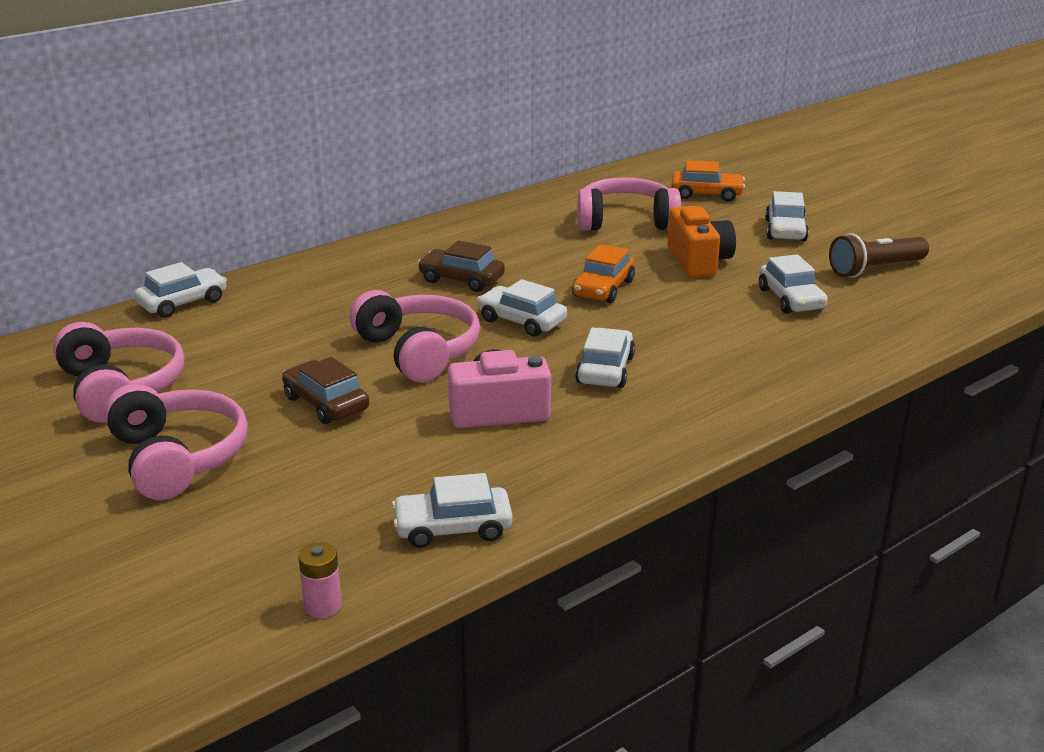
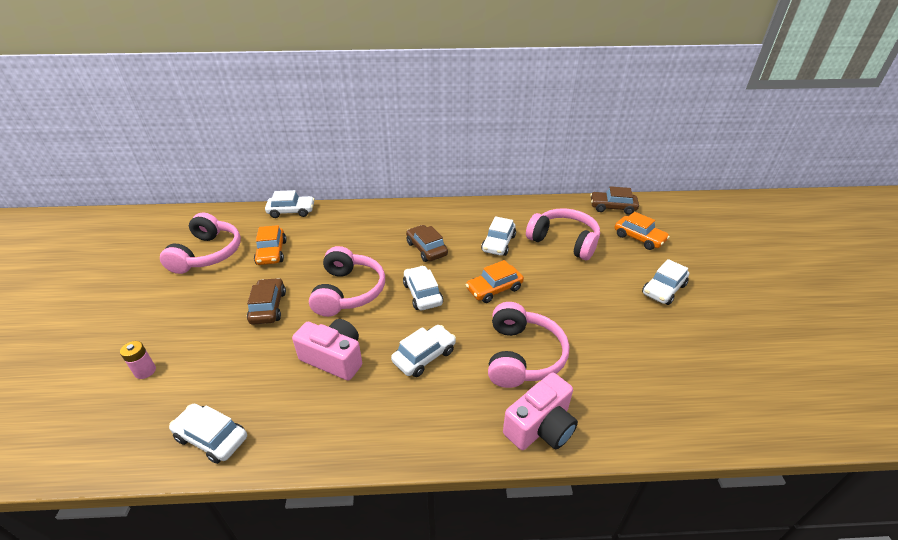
camera: 35 degrees right, 10 degrees up
(178, 457) = (174, 310): pink headphones -> pink headphones (522, 356)
(231, 353) = (272, 252): none -> orange car
(323, 606) = (97, 456): pink battery -> pink battery (145, 371)
(640, 174) = (612, 207): none -> brown car
(698, 261) = (576, 292): orange camera -> none
(791, 299) = (605, 353): white car -> white car (498, 243)
(800, 373) = (540, 427): none -> pink camera
(875, 269) = (697, 353): brown flashlight -> none

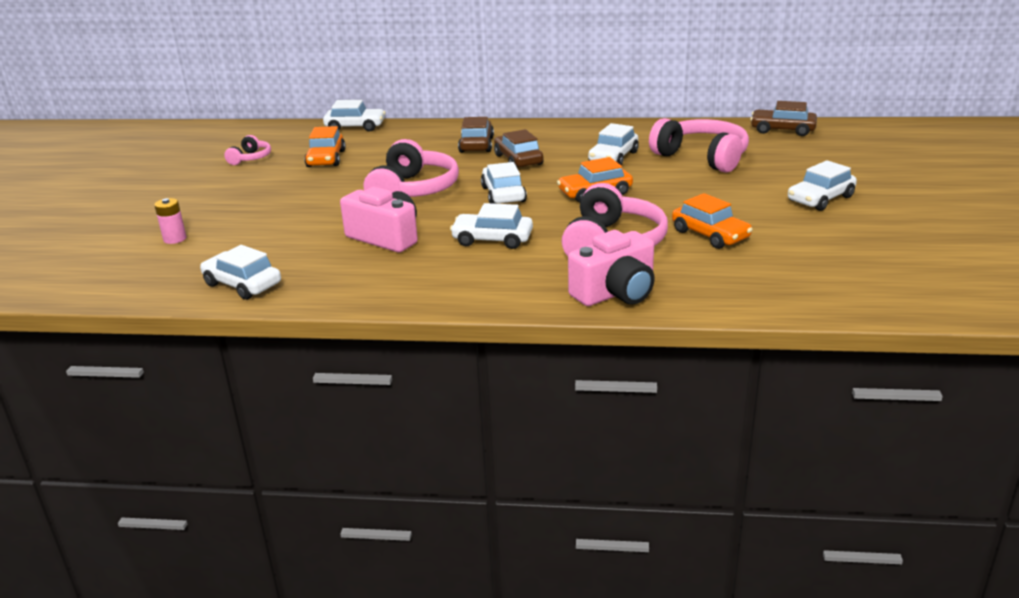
camera: 10 degrees right, 10 degrees down
(208, 254) = (250, 158): pink headphones -> pink headphones, size x0.50
(268, 307) = (316, 199): brown car -> brown car (476, 145)
(424, 356) = (492, 239): white car -> white car turned 135 degrees counterclockwise
(639, 238) = (807, 156): orange car -> orange car (710, 235)

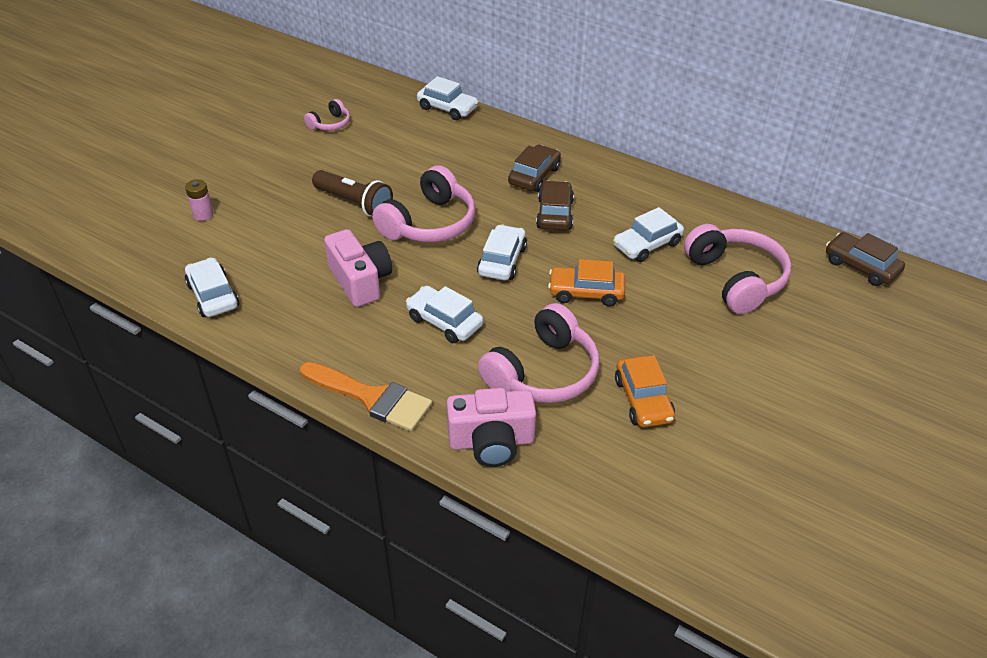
camera: 25 degrees right, 15 degrees up
(326, 159) = (390, 148): orange car -> none
(327, 196) = (354, 203): none -> brown flashlight
(477, 300) = (372, 398): none -> orange brush
(820, 199) = (801, 393): white car -> none

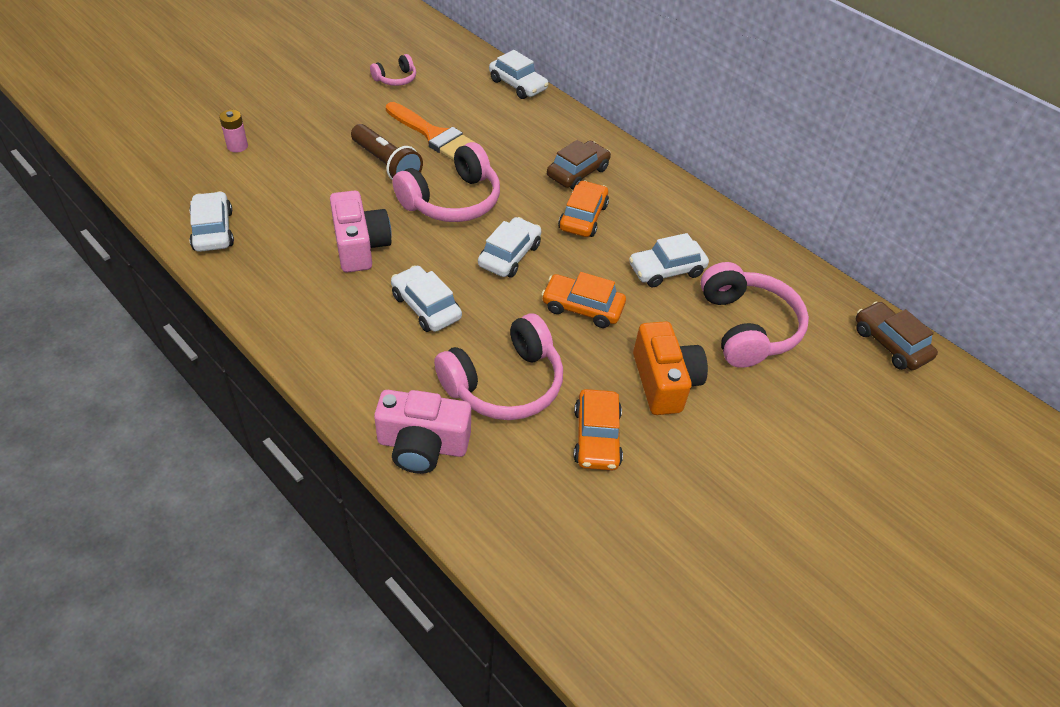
camera: 10 degrees right, 5 degrees up
(372, 398) = (322, 370): orange brush -> orange brush (434, 136)
(554, 214) = (583, 217): brown car -> orange car
(683, 340) = (664, 382): none -> orange camera

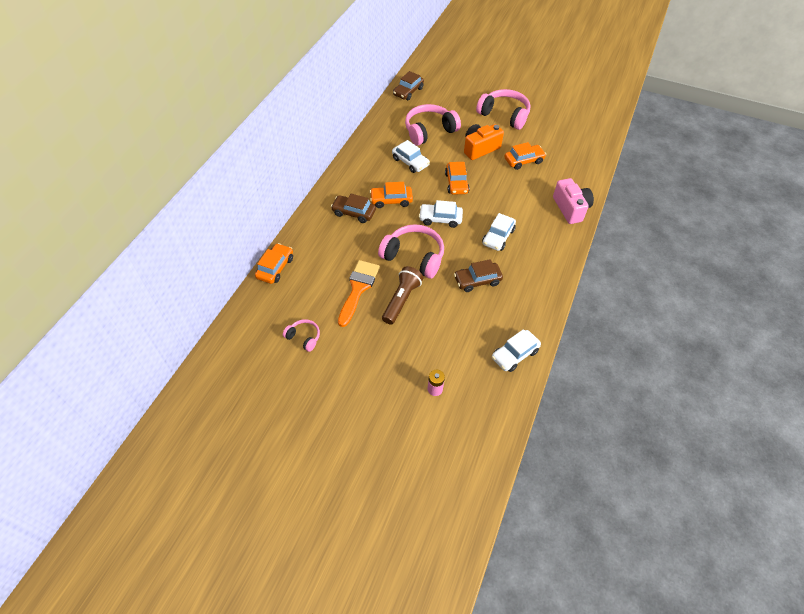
camera: 110 degrees left, 5 degrees up
(360, 246) = (477, 280): pink camera -> brown car
(504, 384) = (520, 195): pink headphones -> pink headphones (504, 115)
(518, 85) = (275, 268): white car -> orange car

